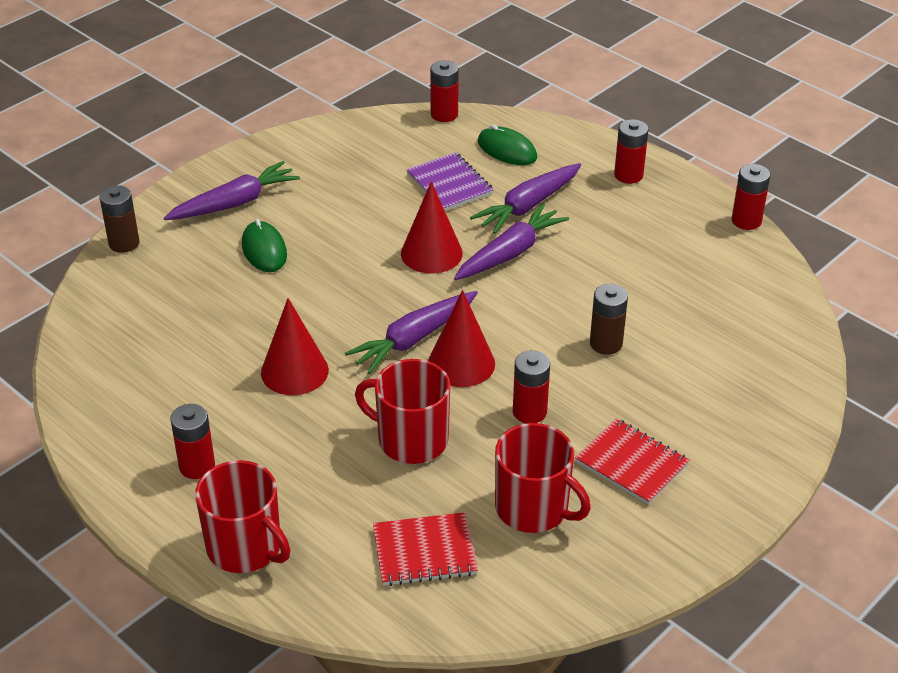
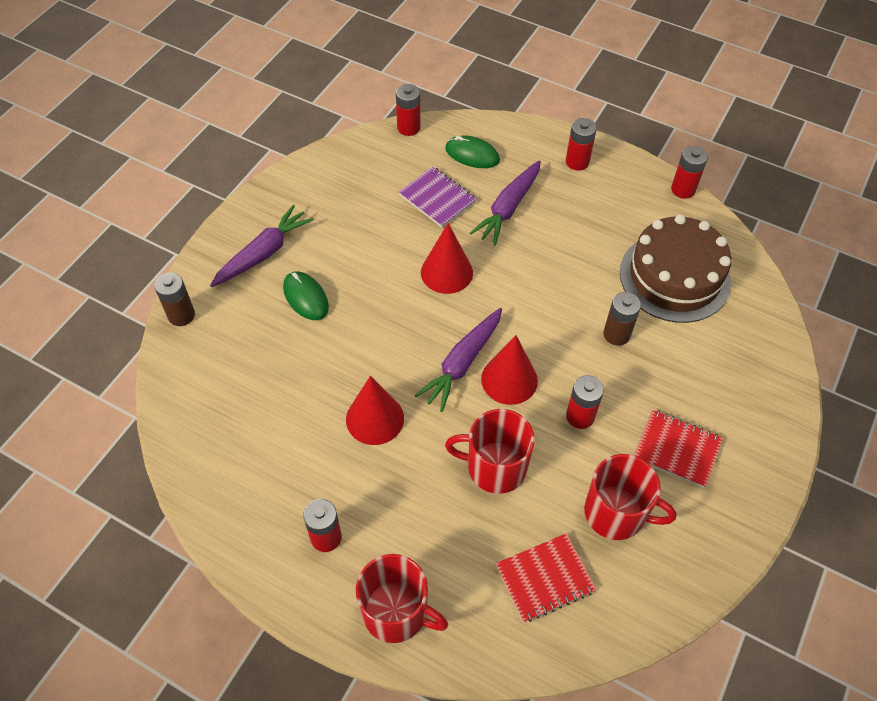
camera: 15 degrees left, 15 degrees up
(510, 253) = (510, 259): purple carrot -> none
(699, 302) = (674, 277): none -> brown cake

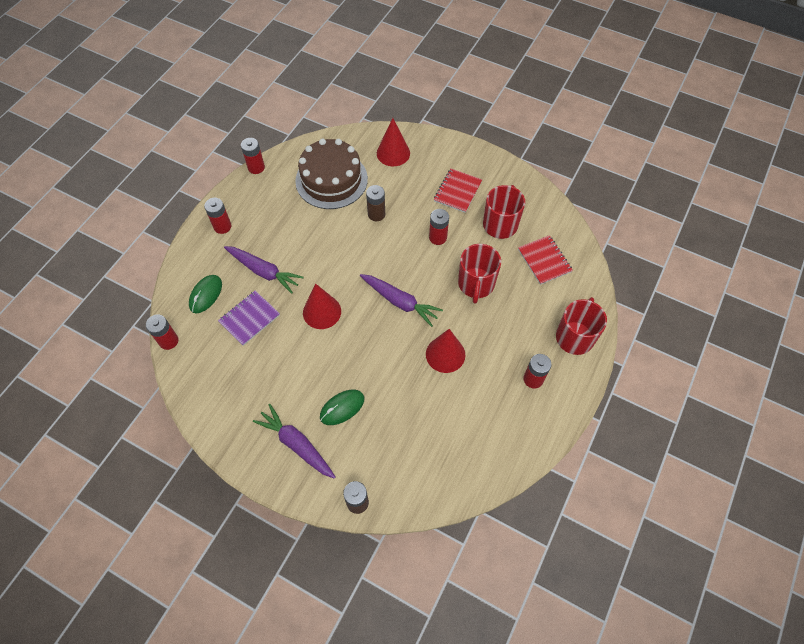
camera: 90 degrees left, 5 degrees up
(509, 379) = (412, 275): red cone -> red cone (393, 153)

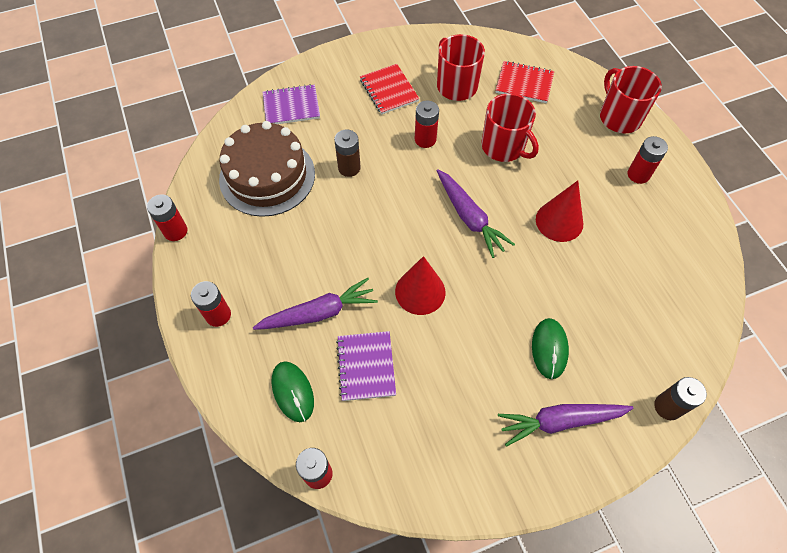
camera: 50 degrees left, 0 degrees up
(393, 153) = (291, 106): red cone -> purple notebook
(400, 302) = (469, 217): purple carrot -> purple carrot turned 75 degrees clockwise

